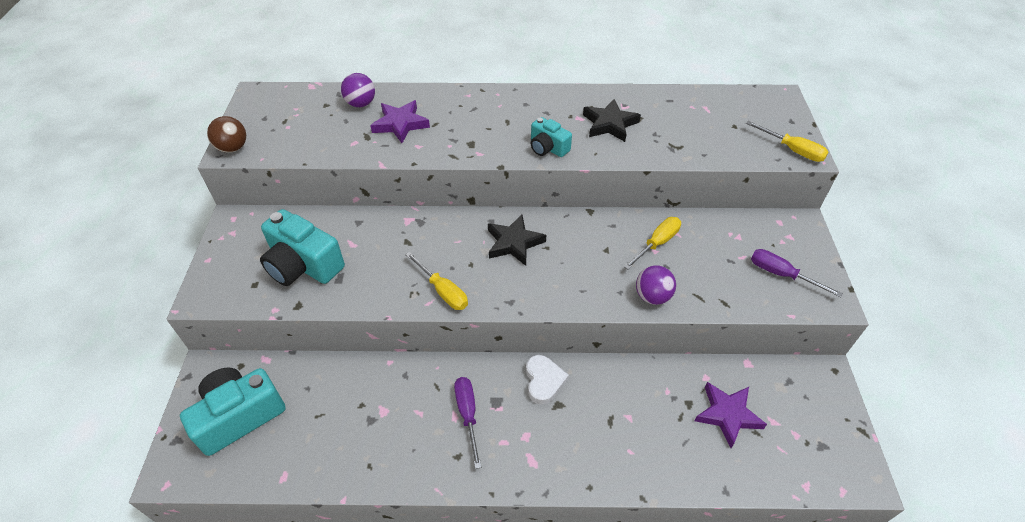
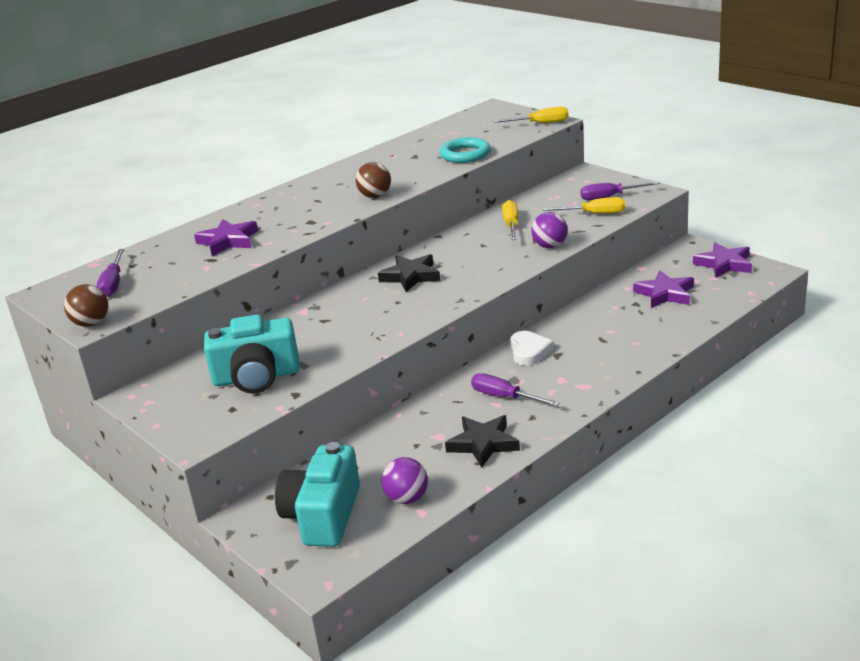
camera: 40 degrees left, 20 degrees down
(293, 116) = (114, 283): none -> purple screwdriver
(361, 104) = (167, 249): purple ball -> purple ball (407, 498)
(443, 291) = (401, 323): yellow screwdriver -> yellow screwdriver (594, 214)
(544, 381) = (529, 351): white heart -> white heart turned 45 degrees clockwise
(548, 148) = (375, 196): turquoise camera -> brown ball
(609, 124) = (399, 167): black star -> black star (483, 444)
(677, 146) = (465, 154): none -> turquoise ring
(828, 426) = (724, 264): none -> purple star

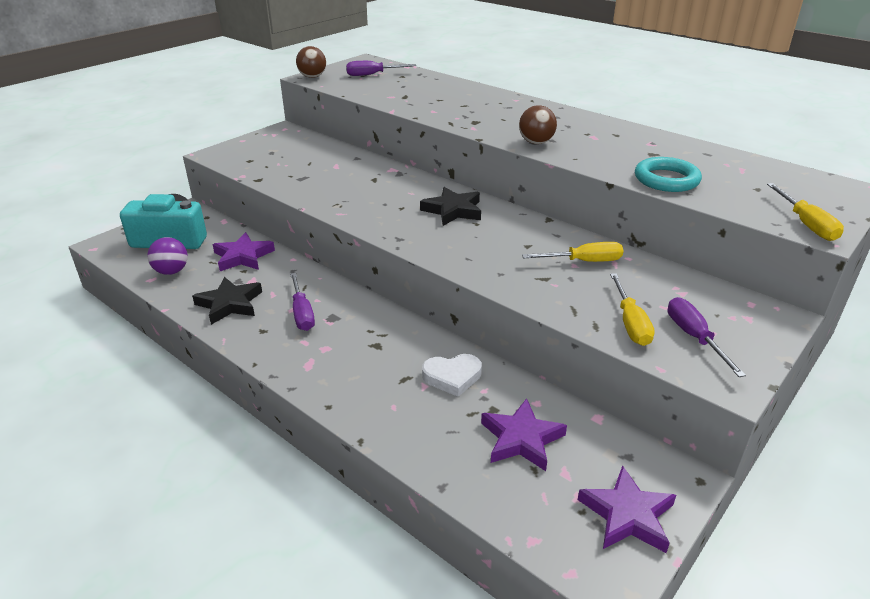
camera: 80 degrees right, 5 degrees up
(228, 241) = (438, 98): purple star -> purple star (243, 256)
(256, 377) = (290, 163): turquoise camera -> none
(504, 397) = (302, 313): purple screwdriver -> purple screwdriver turned 135 degrees clockwise
(529, 351) = (385, 326): white heart -> white heart (452, 377)
(550, 246) = (526, 289): purple ball -> none

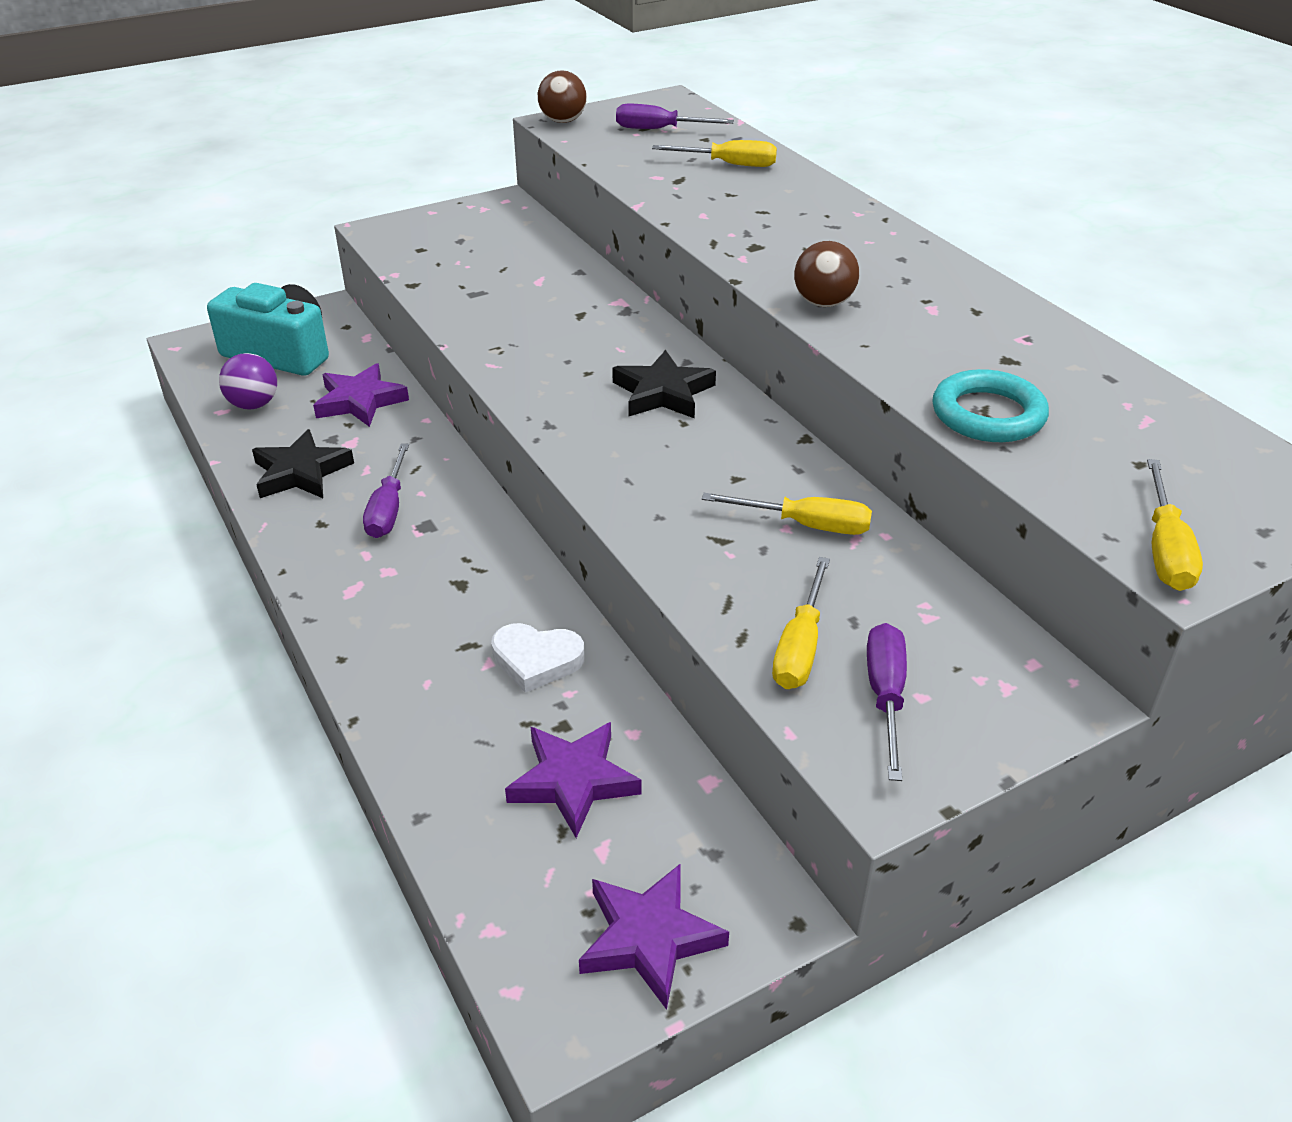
camera: 20 degrees right, 5 degrees up
(426, 86) = (729, 164): none -> yellow screwdriver

